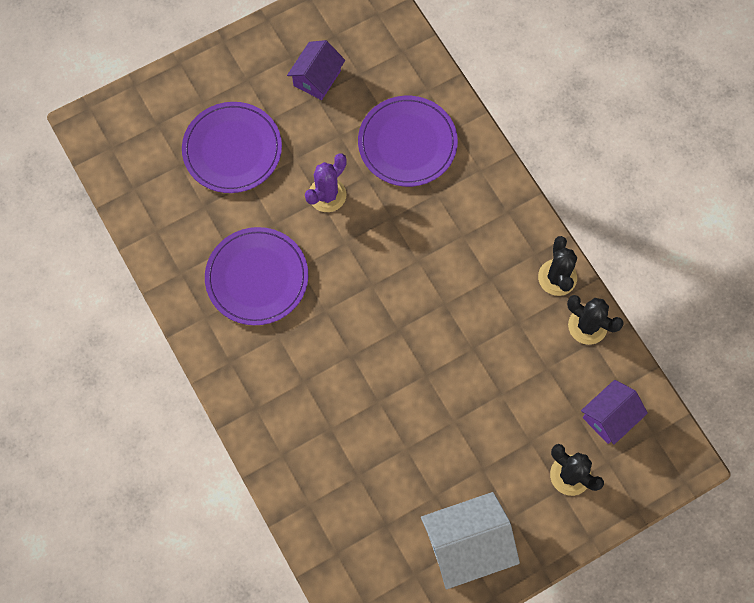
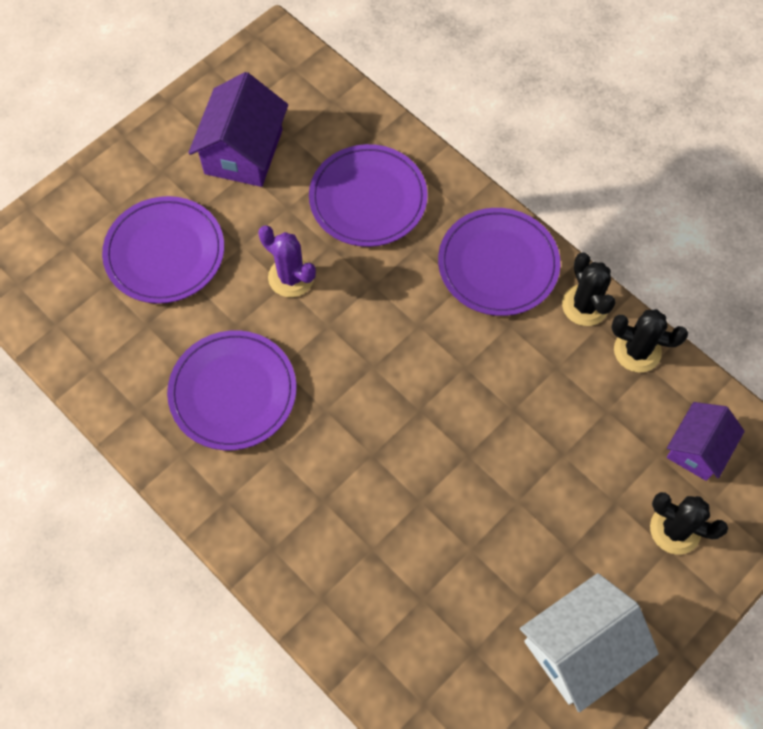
camera: 15 degrees left, 5 degrees down
(317, 78) = (243, 152): purple house -> purple house, size x1.55
(327, 195) = (291, 277): purple cactus -> purple cactus turned 75 degrees counterclockwise
(497, 225) = (498, 264): none -> purple plate

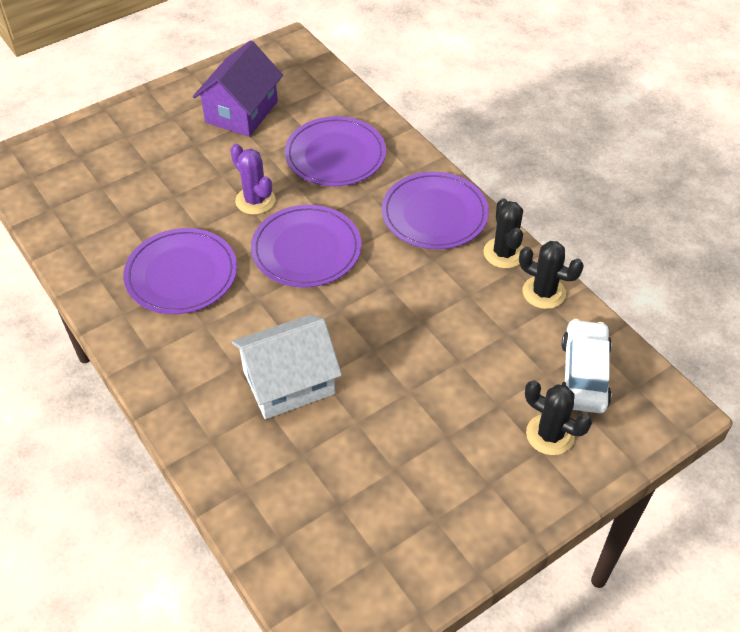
camera: 10 degrees right, 15 degrees down
(165, 252) = (156, 171): purple plate -> purple plate (306, 249)
(580, 648) = (438, 517): white house -> white house (288, 382)
(697, 449) = (584, 374): purple house -> white car

